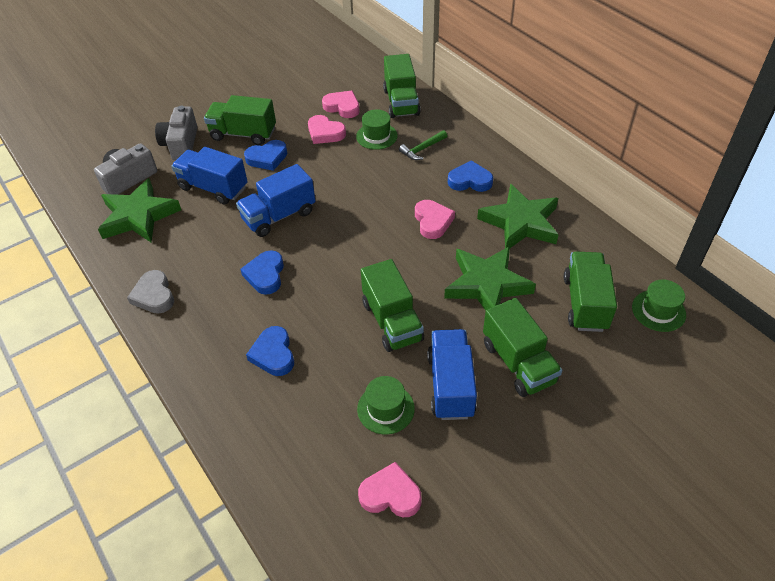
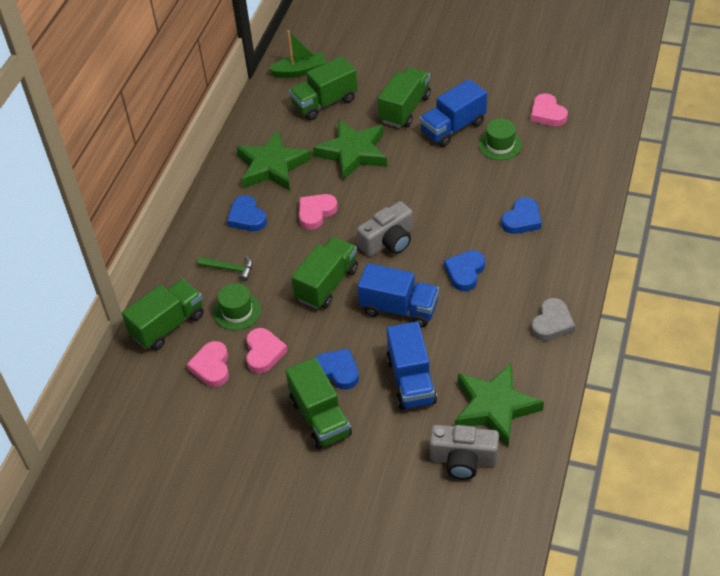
camera: 125 degrees left, 0 degrees up
(181, 144) = (379, 459): grey camera -> grey camera (388, 241)
(265, 275) = (465, 272): blue heart -> blue heart turned 150 degrees clockwise
(392, 321) = (433, 179): green truck -> green truck (327, 284)
(658, 311) = (299, 71): green hat -> green boat

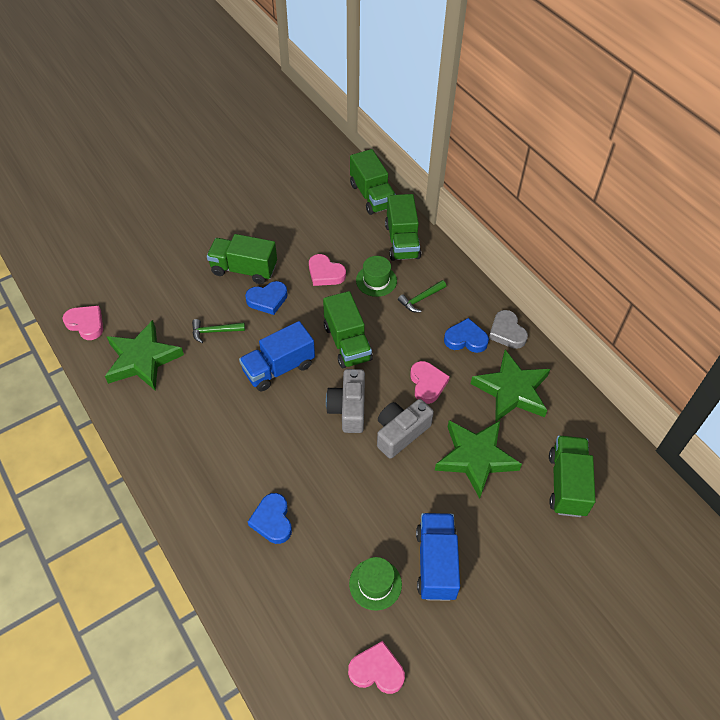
camera: 125 degrees right, 5 degrees up
(211, 367) = (343, 243): pink heart -> pink heart (86, 324)
(299, 71) = (635, 496): green boat -> none
(405, 109) = (500, 544): green truck -> green truck (372, 196)
(411, 380) = (215, 331): blue truck -> green hammer
(463, 459) = (131, 315): grey camera -> grey camera (400, 433)
(465, 272) = (265, 434): blue heart -> none
(552, 323) = (159, 450): grey heart -> grey heart (507, 332)

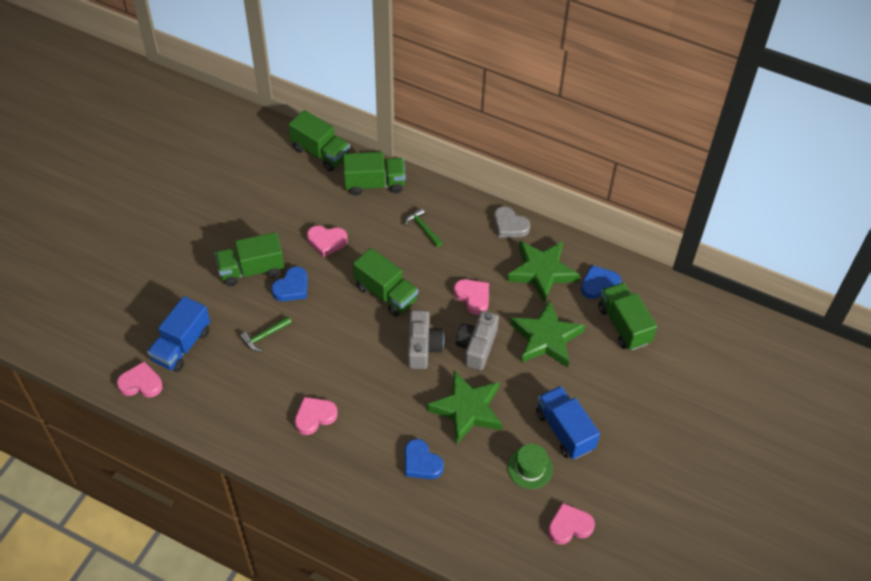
camera: 30 degrees left, 0 degrees up
(142, 359) = (217, 390): green star -> green star (467, 409)
(206, 425) = (314, 417): none -> pink heart
(279, 368) = (343, 341): blue truck -> blue truck (182, 346)
(348, 408) = (423, 347): grey camera -> grey camera turned 150 degrees counterclockwise
(376, 280) = (375, 229): green hat -> none
(402, 241) = (374, 184): green truck -> green truck turned 60 degrees counterclockwise
(421, 299) = (423, 228): green hammer -> green hammer turned 120 degrees clockwise
(466, 339) = (480, 246): blue heart -> blue heart (599, 284)

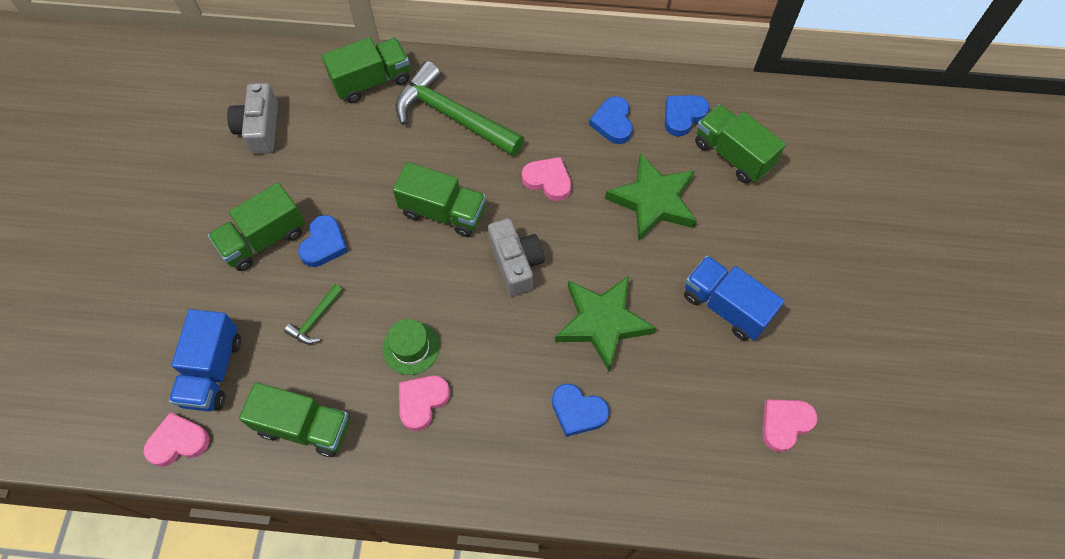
camera: 20 degrees left, 10 degrees up
(321, 152) = (290, 63): green truck -> green truck (304, 426)
(326, 242) = (343, 171): pink heart -> none
(423, 228) = (453, 116): green hammer -> green hammer, size x2.25
(477, 346) = (579, 239): grey camera -> grey camera (260, 128)
(509, 225) = (552, 80): grey heart -> none
(530, 468) = (707, 368): green hat -> green hat (411, 347)
(541, 272) = (612, 123): green star -> blue heart

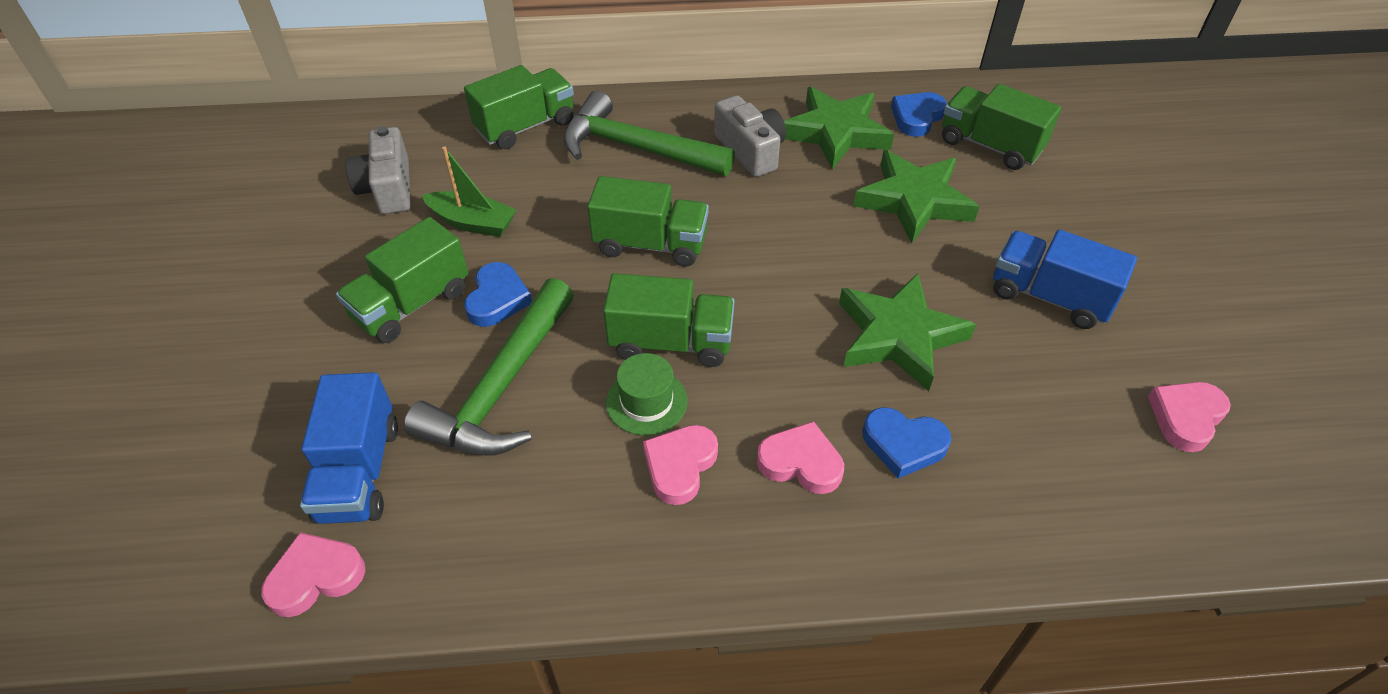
camera: 10 degrees left, 15 degrees down
(304, 426) = (512, 525): green truck -> green truck (671, 342)
(315, 319) = (502, 387): green hammer -> green hammer, size x2.25
(317, 171) = (473, 223): none -> green boat
(516, 263) = (762, 286): grey camera -> grey camera (750, 151)
(548, 181) = (776, 197): pink heart -> pink heart (801, 462)
(612, 123) = (835, 133): blue heart -> green star

